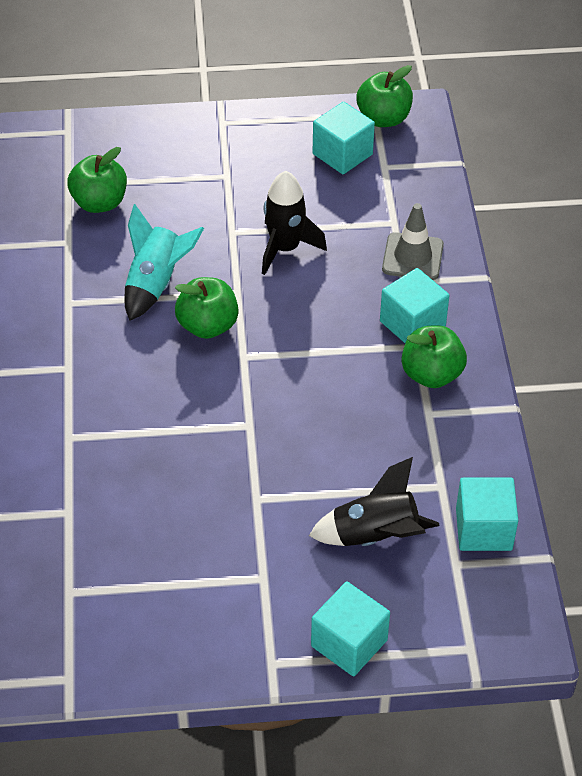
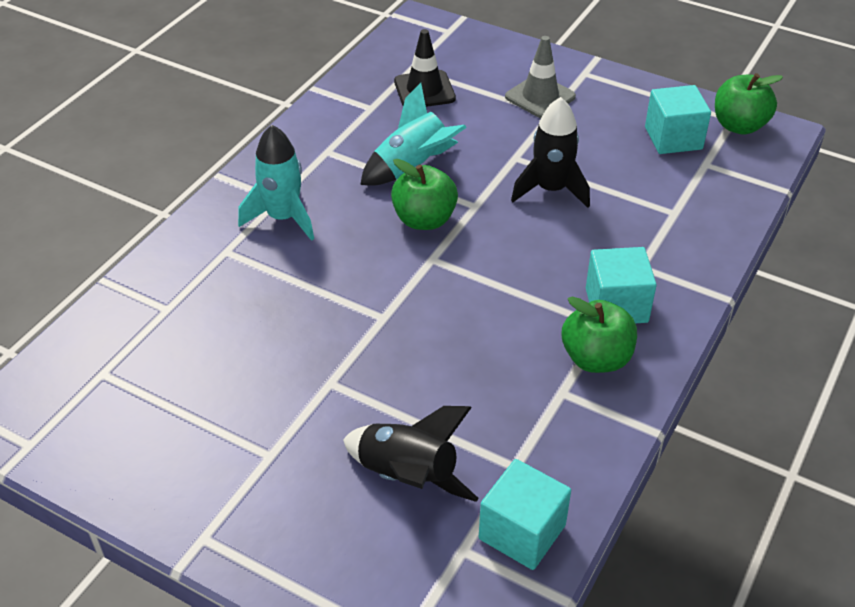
camera: 35 degrees right, 5 degrees down
(89, 383) = (283, 218): none -> turquoise rocket
(99, 202) = (424, 90): green apple -> black traffic cone
(349, 643) = (290, 563): turquoise cube -> none
(412, 257) = (667, 249): grey traffic cone -> grey traffic cone (540, 97)

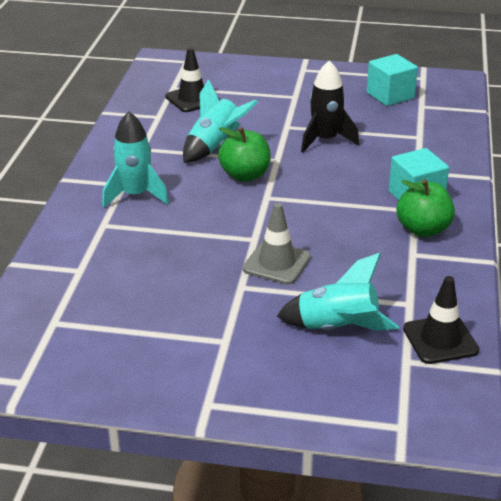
camera: 20 degrees left, 10 degrees down
(408, 477) = (337, 328): black rocket -> turquoise rocket
(522, 532) = (440, 339): turquoise cube -> black traffic cone
(540, 97) = (280, 88): grey traffic cone -> grey traffic cone (277, 263)
(739, 126) = (429, 81): green apple -> none

